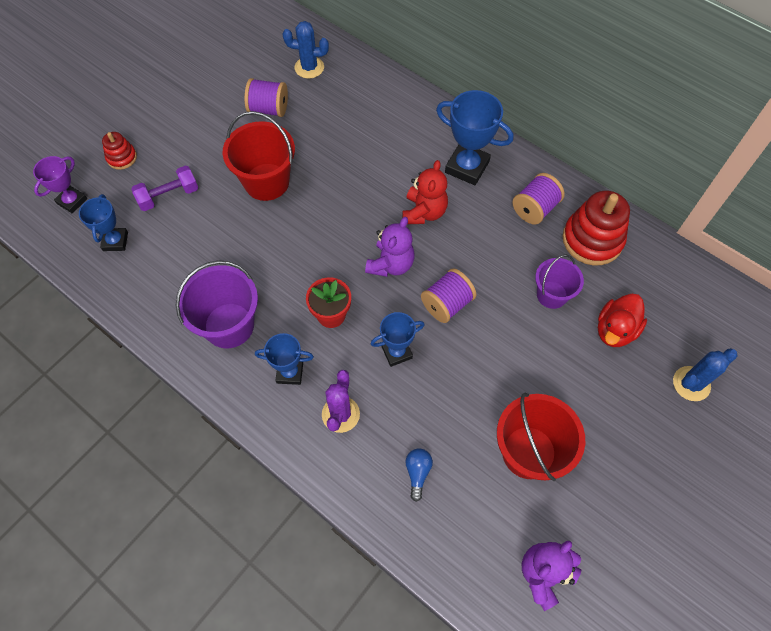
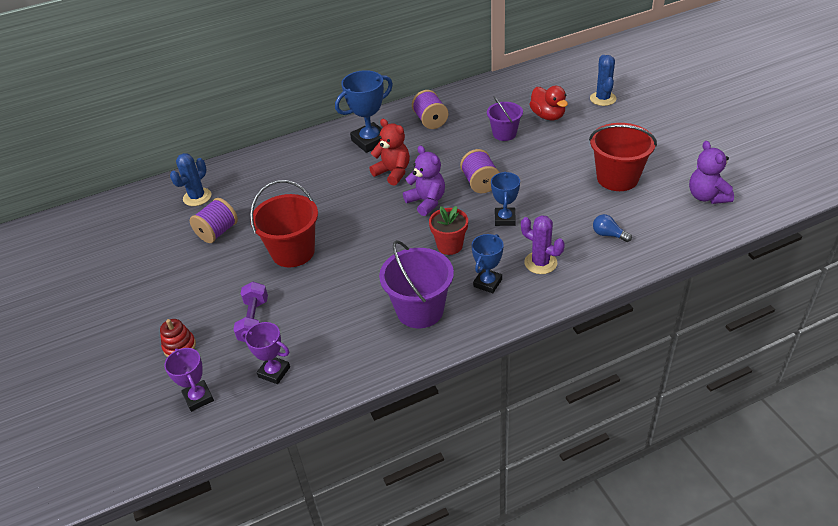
camera: 60 degrees left, 20 degrees down
(115, 241) = (274, 372): blue trophy -> purple trophy
(592, 240) = (473, 104): red stacking toy -> none

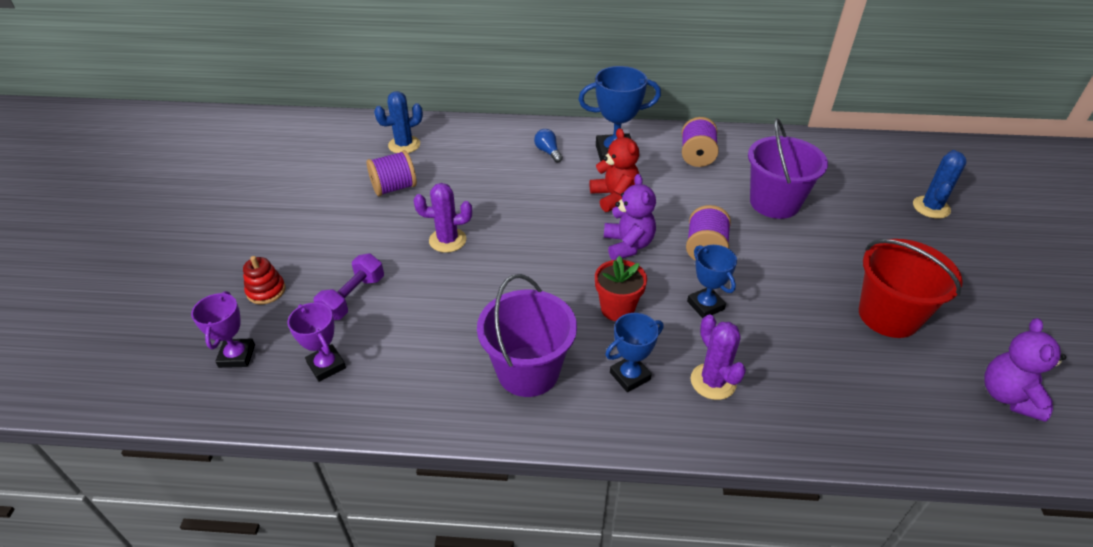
camera: 25 degrees right, 0 degrees up
(293, 252) = (447, 240): red bucket -> purple cactus
(504, 134) = (774, 203): purple bucket -> purple bucket, size x1.60
(505, 219) = (705, 305): blue trophy -> blue trophy turned 60 degrees counterclockwise
(548, 116) = (843, 202): red duck -> none
(608, 235) = (828, 386): blue light bulb -> blue light bulb (548, 152)

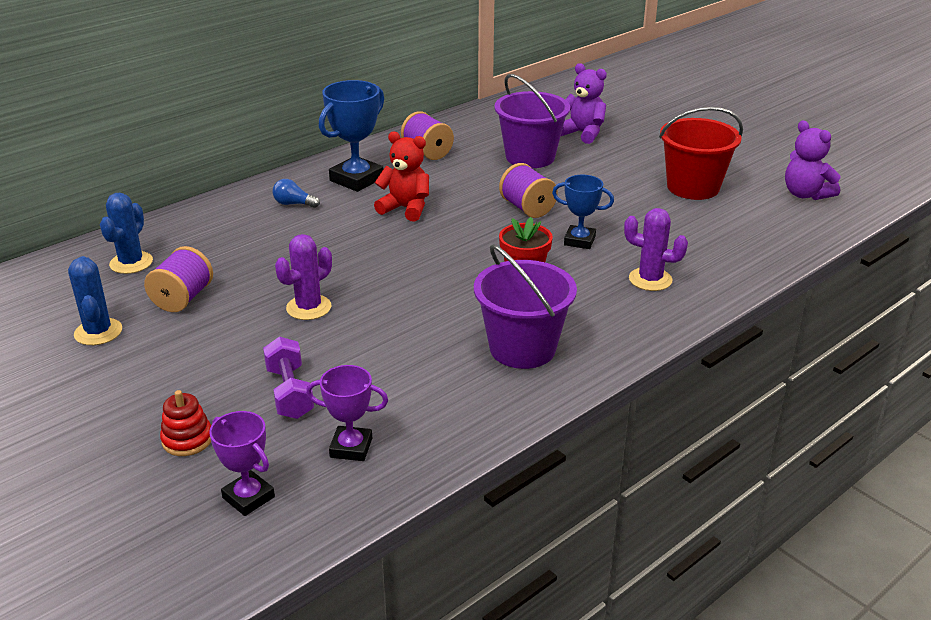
camera: 45 degrees left, 10 degrees down
(628, 245) = (468, 234): purple teddy bear -> purple teddy bear (582, 133)
(630, 376) = (595, 308): blue trophy -> none
(931, 207) = (630, 115): blue cactus -> blue cactus (98, 332)

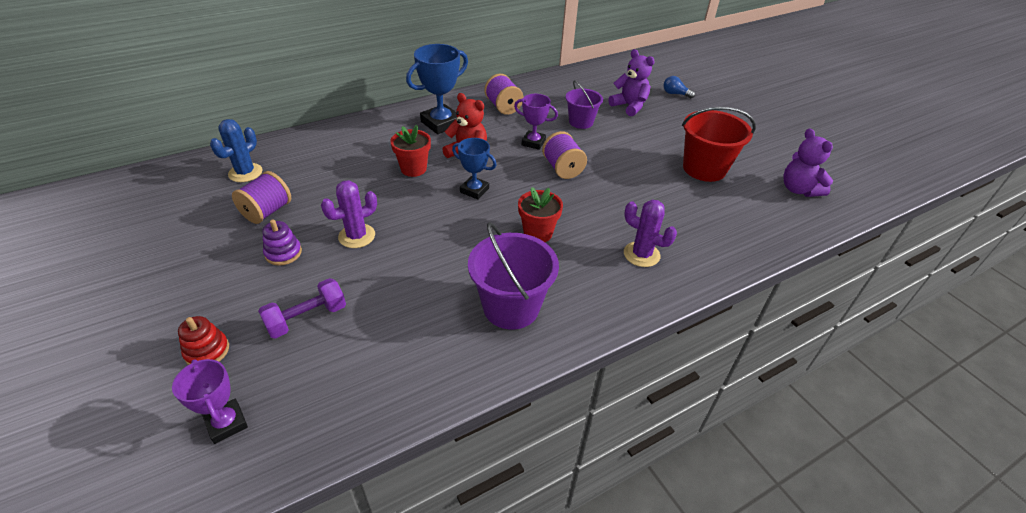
camera: 10 degrees right, 10 degrees up
(98, 332) = (192, 232): blue cactus -> none
(227, 336) = (283, 253): none -> purple stacking toy
(290, 392) = (307, 318): purple dumbbell -> purple dumbbell turned 60 degrees clockwise
(293, 204) = (386, 138): blue light bulb -> blue light bulb (675, 94)
(345, 231) = (413, 169): none -> red flower pot
(351, 447) = (331, 386): purple trophy -> purple trophy (533, 142)
(530, 157) = (581, 122): purple bucket -> purple bucket, size x0.63
(579, 241) = (594, 206): blue trophy -> blue trophy (474, 190)

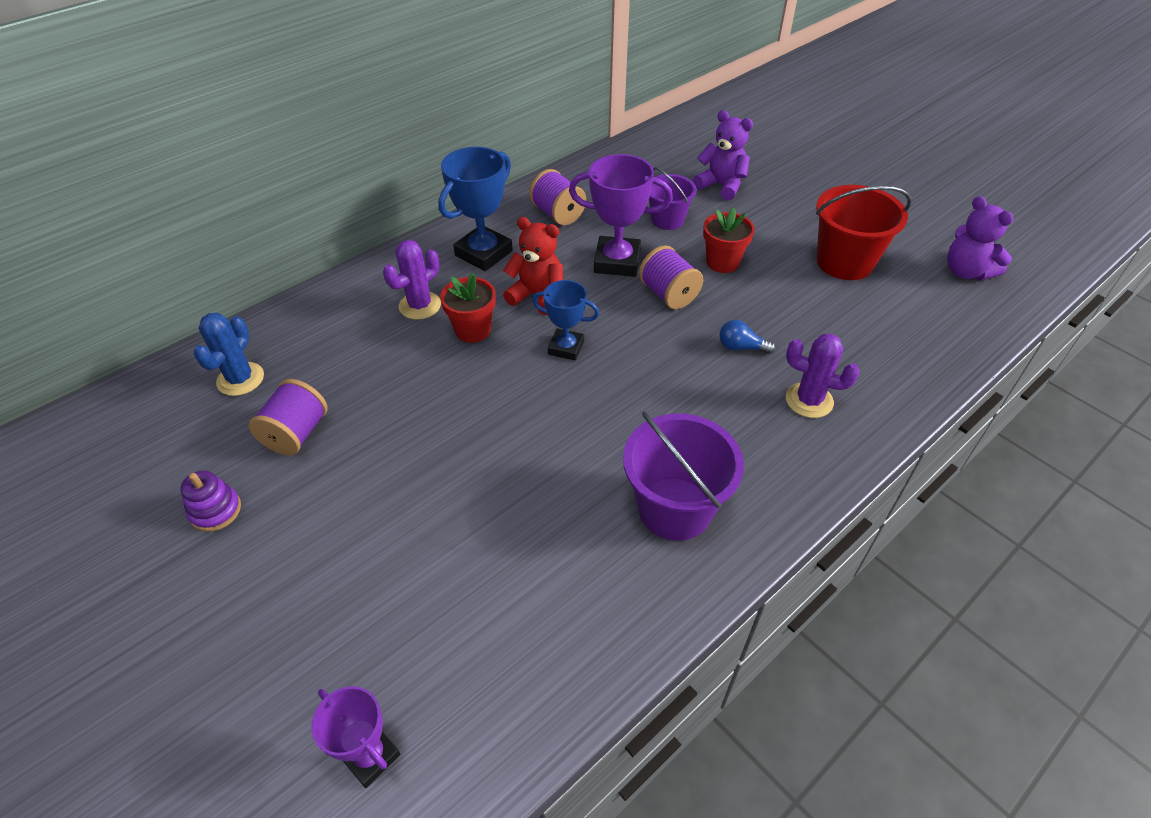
camera: 10 degrees left, 5 degrees up
(207, 351) = (300, 659): red stacking toy -> none
(283, 253) = (345, 492): purple stacking toy -> purple stacking toy (215, 510)
(307, 318) = (416, 581): purple dumbbell -> none
(357, 236) = (435, 446): purple cactus -> purple cactus (420, 305)
(533, 142) = (617, 262): purple trophy -> purple trophy, size x1.61
(537, 233) = (670, 395): red flower pot -> red flower pot (722, 262)
(675, 94) = (773, 157): blue light bulb -> blue light bulb (741, 347)

